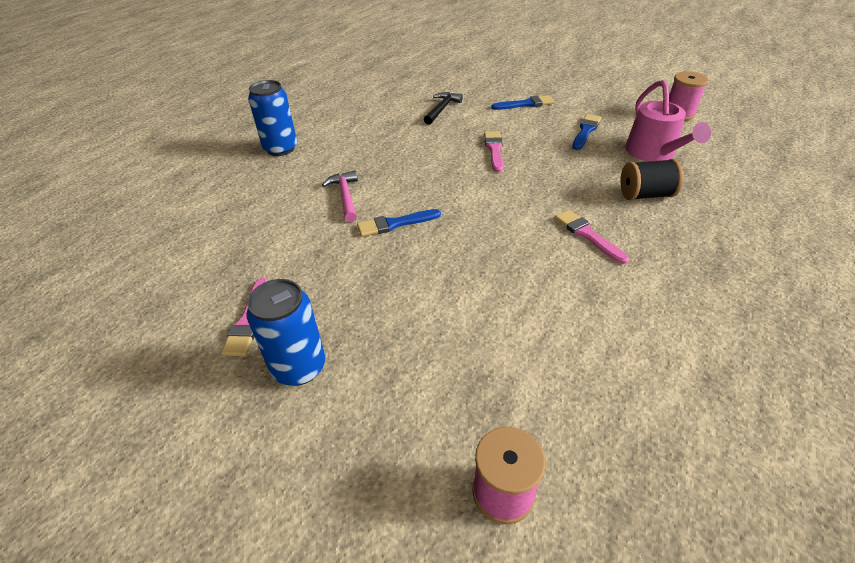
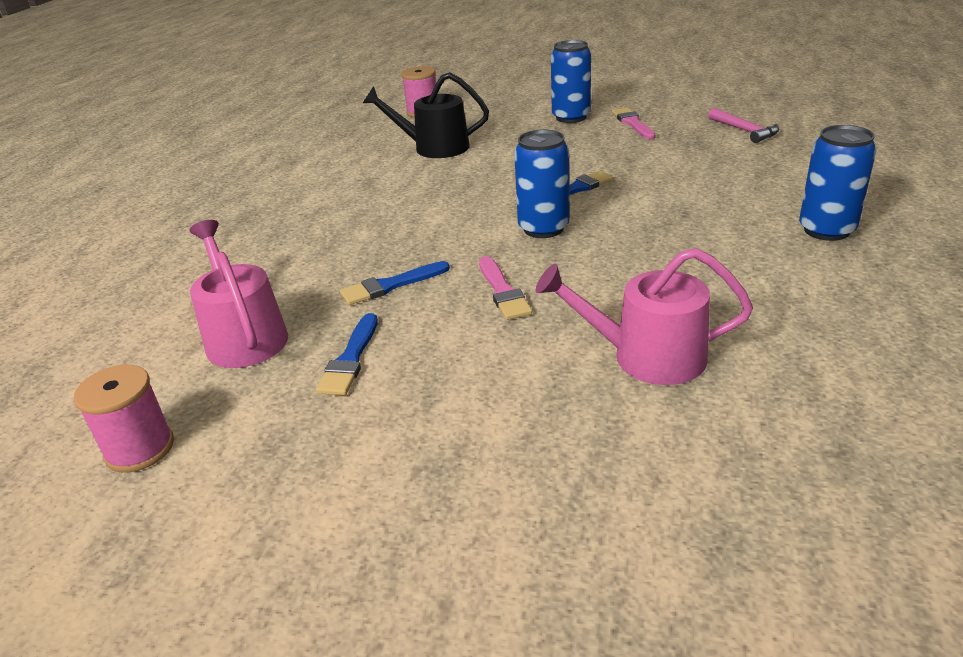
camera: 165 degrees right, 10 degrees down
(345, 196) = (657, 199): pink hammer -> pink hammer (744, 131)
(442, 109) = (647, 356): black hammer -> pink watering can
(445, 189) = (543, 228): none -> blue can
(504, 346) = (434, 148): none -> black watering can
(525, 104) = (477, 408): blue brush -> blue brush (391, 285)
(588, 235) = (365, 218): pink brush -> none
(645, 195) = (285, 270): black spool -> none

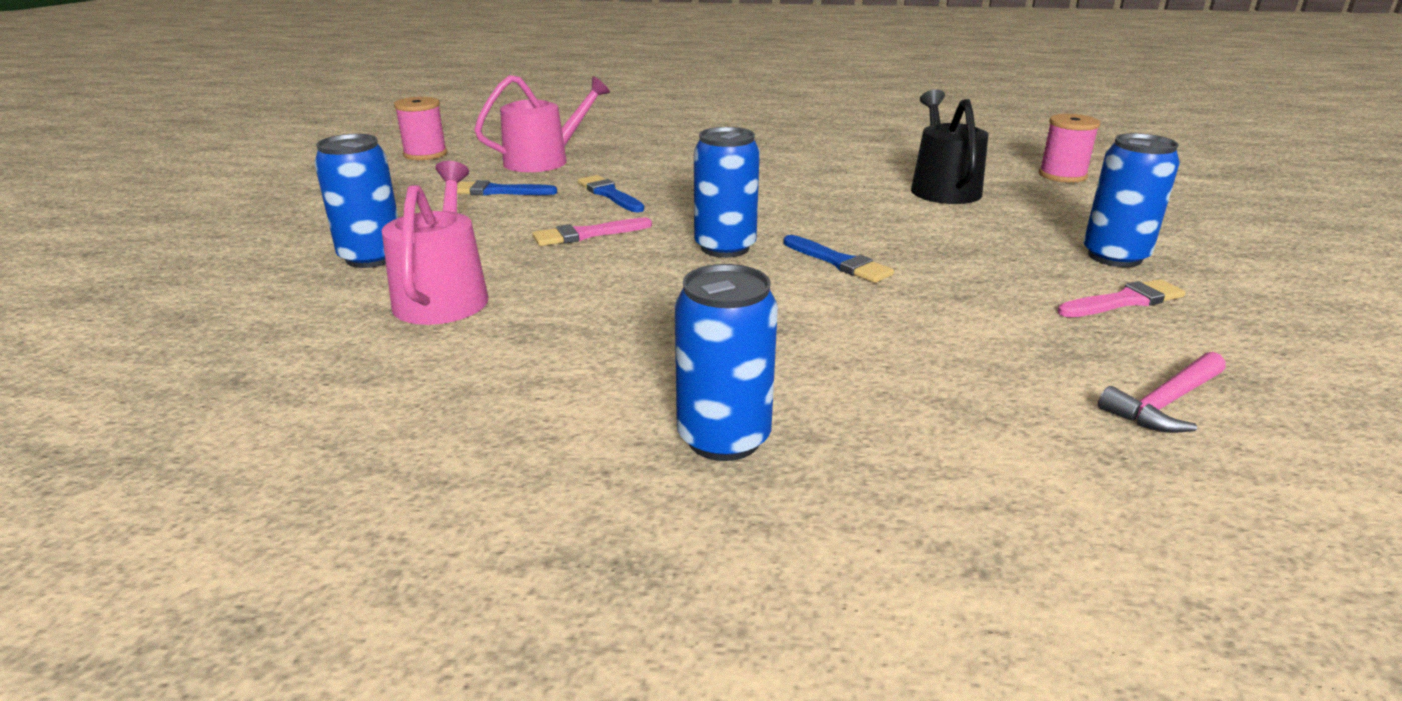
camera: 80 degrees right, 5 degrees down
(549, 422) = (372, 257): none -> blue can

